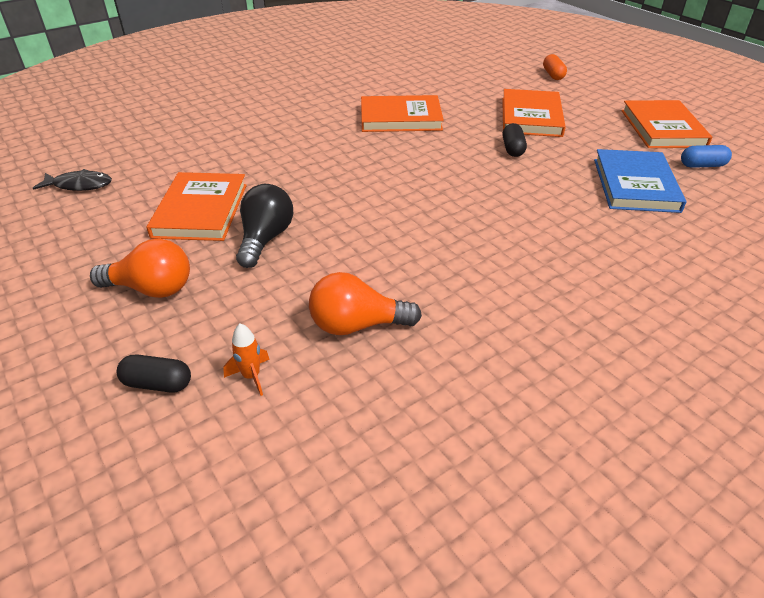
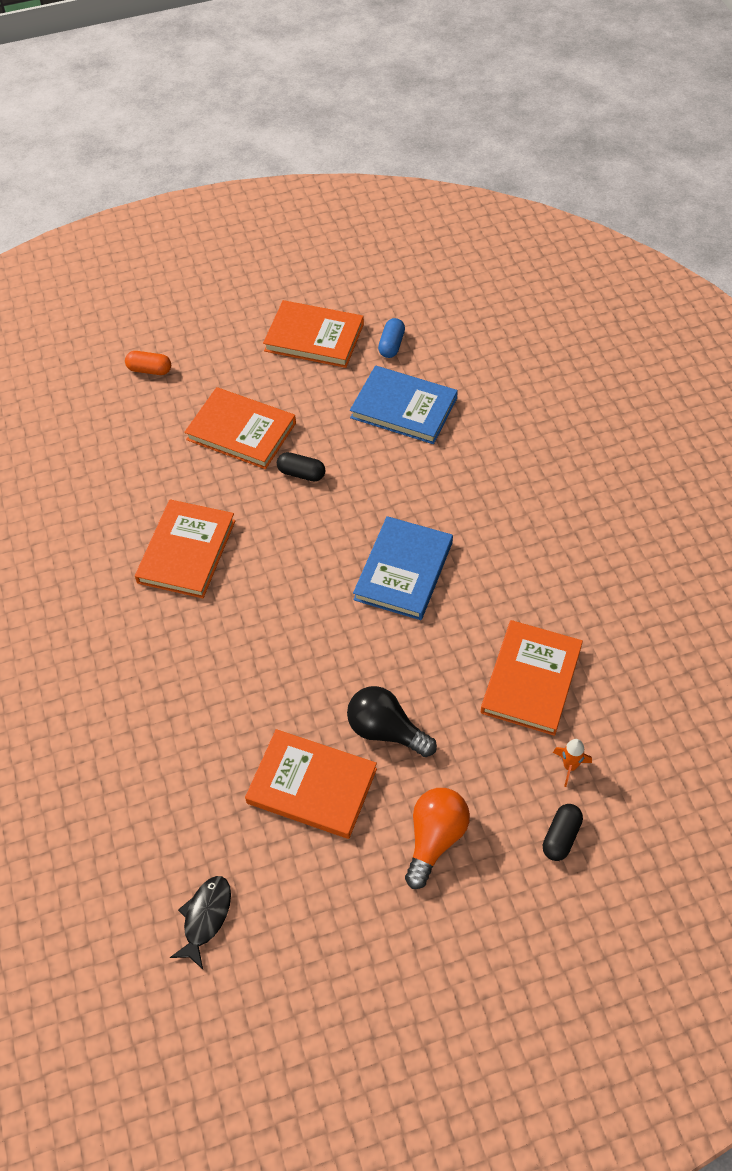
camera: 70 degrees left, 15 degrees up
(357, 325) = (531, 680): orange light bulb -> orange book
(446, 218) = (403, 571): none -> blue book

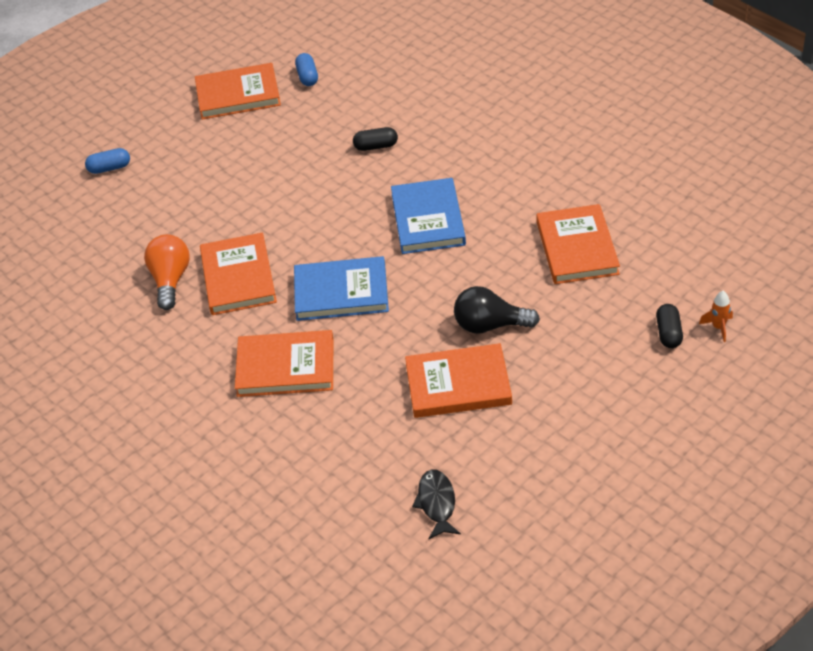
camera: 25 degrees left, 10 degrees down
(150, 370) = (109, 168): orange capsule -> blue capsule
(241, 431) = (223, 180): orange book -> orange book (285, 367)
(301, 473) = (296, 189): black capsule -> black capsule (376, 146)
(404, 408) = (349, 114): blue book -> blue book (341, 292)
(435, 839) = (577, 375): orange light bulb -> orange light bulb (170, 280)
(570, 766) = (644, 288): orange rocket -> orange rocket (718, 327)

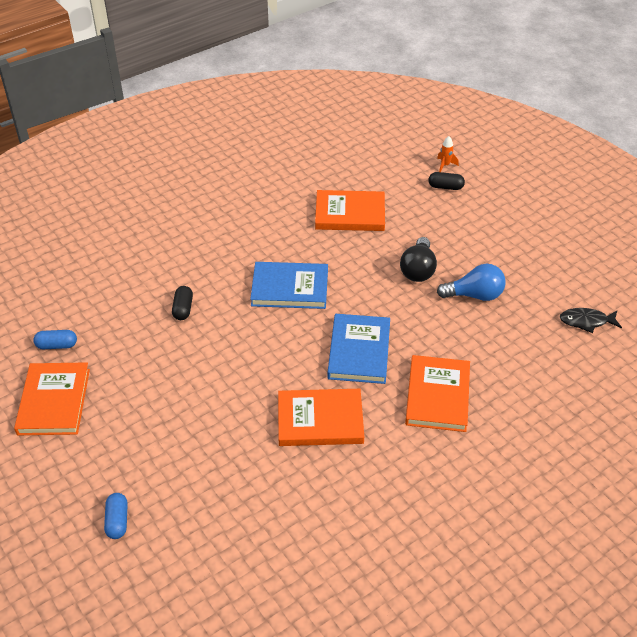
camera: 85 degrees left, 0 degrees up
(170, 280) = (308, 473): orange light bulb -> none
(458, 384) = (474, 295): orange book -> blue light bulb

